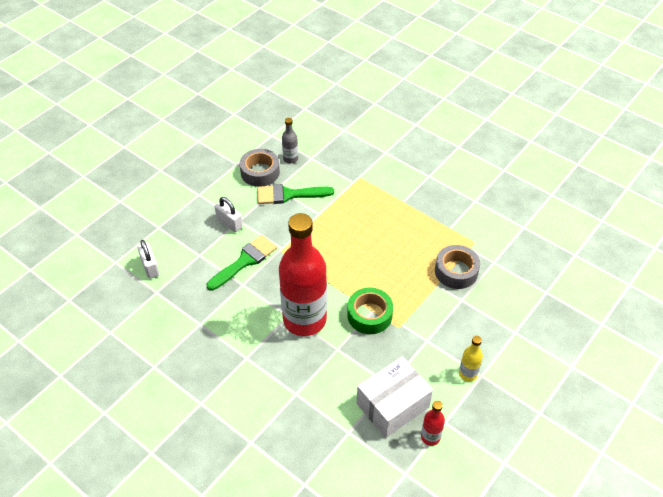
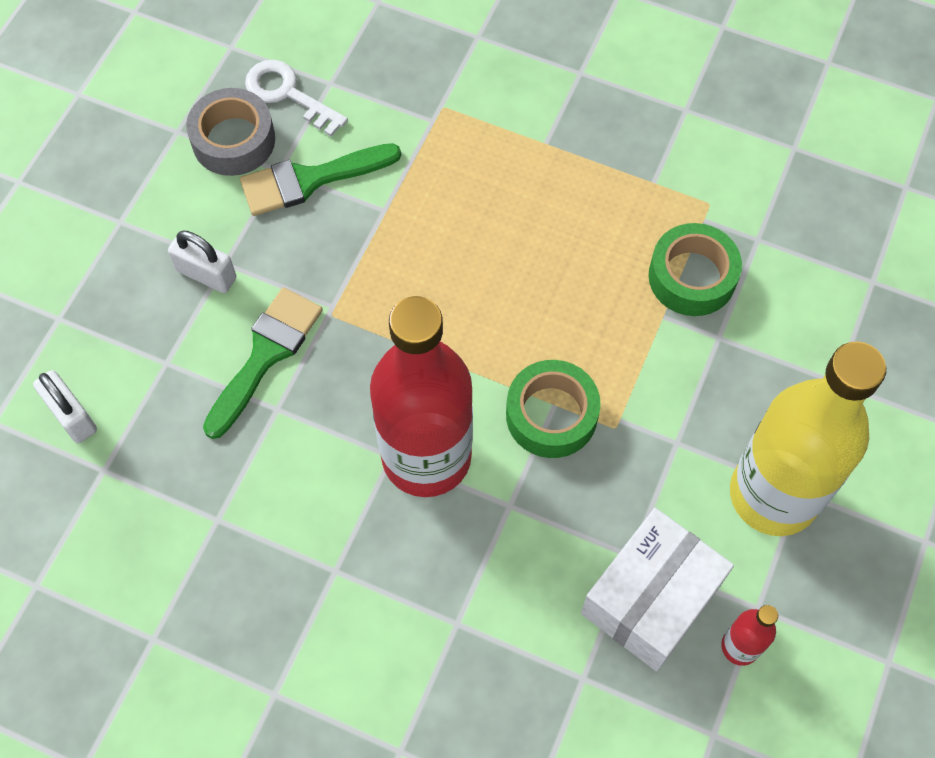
camera: 15 degrees left, 15 degrees up
(290, 159) = (287, 94): grey bottle -> white key
(456, 271) = (692, 277): grey tape -> green tape
(468, 374) = (773, 495): yellow bottle -> yellow bottle, size x2.45

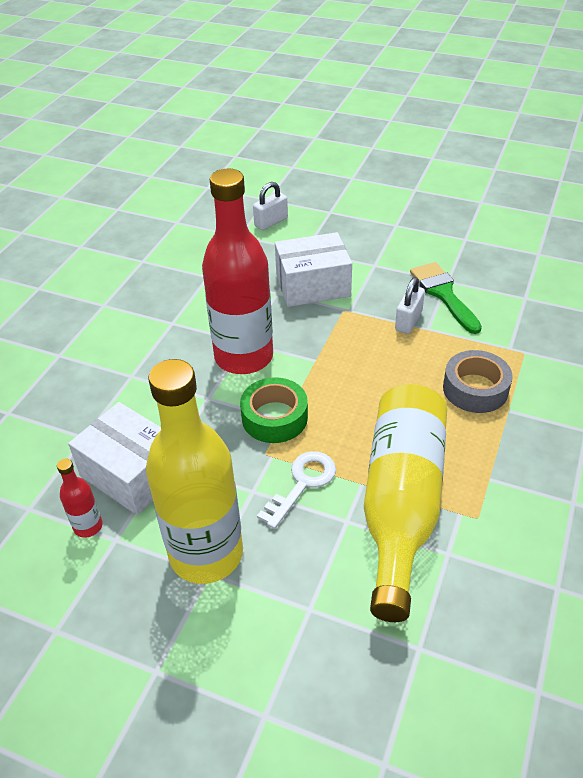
camera: 90 degrees right, 20 degrees down
(206, 274) = (365, 259): white padlock -> white padlock (408, 321)
(233, 140) = (465, 260): grey tape -> grey tape (475, 389)
(266, 355) = (313, 285): green brush -> white box
(287, 94) = (509, 280): white key -> white key (302, 483)
(692, 277) = (401, 503): green tape -> yellow bottle

